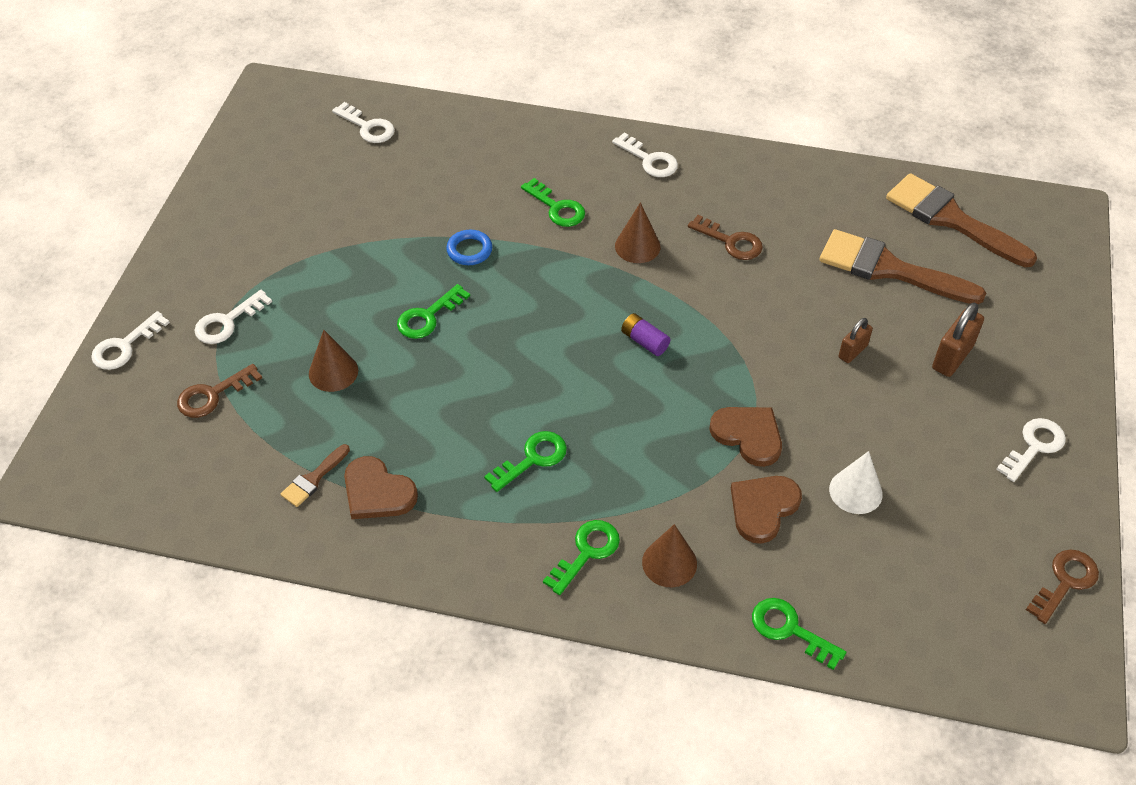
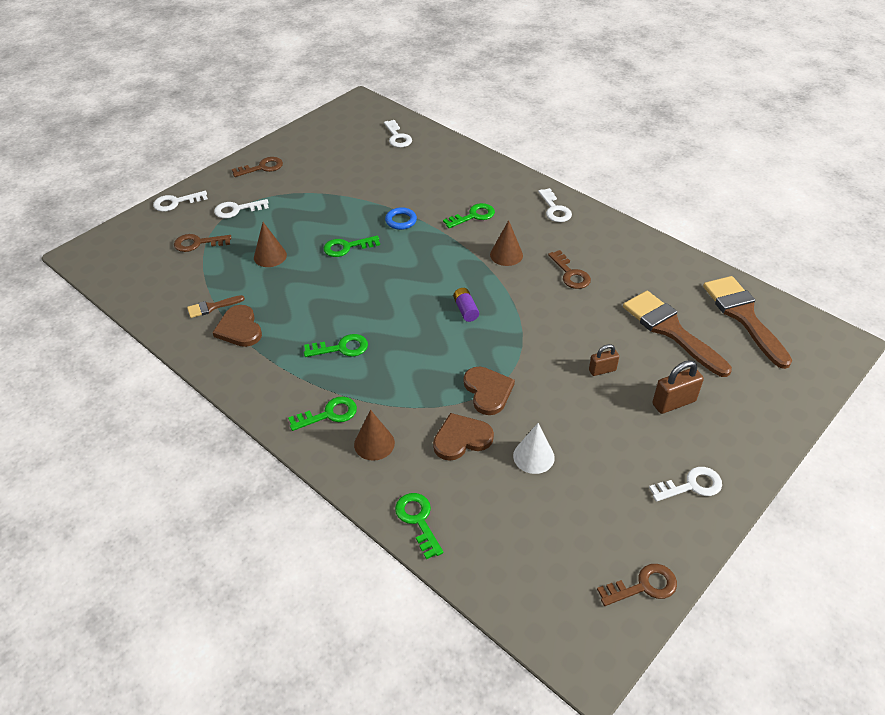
camera: 30 degrees right, 5 degrees down
(210, 243) = (262, 167): none -> brown key
(557, 207) = (473, 216): green key -> green key turned 105 degrees counterclockwise

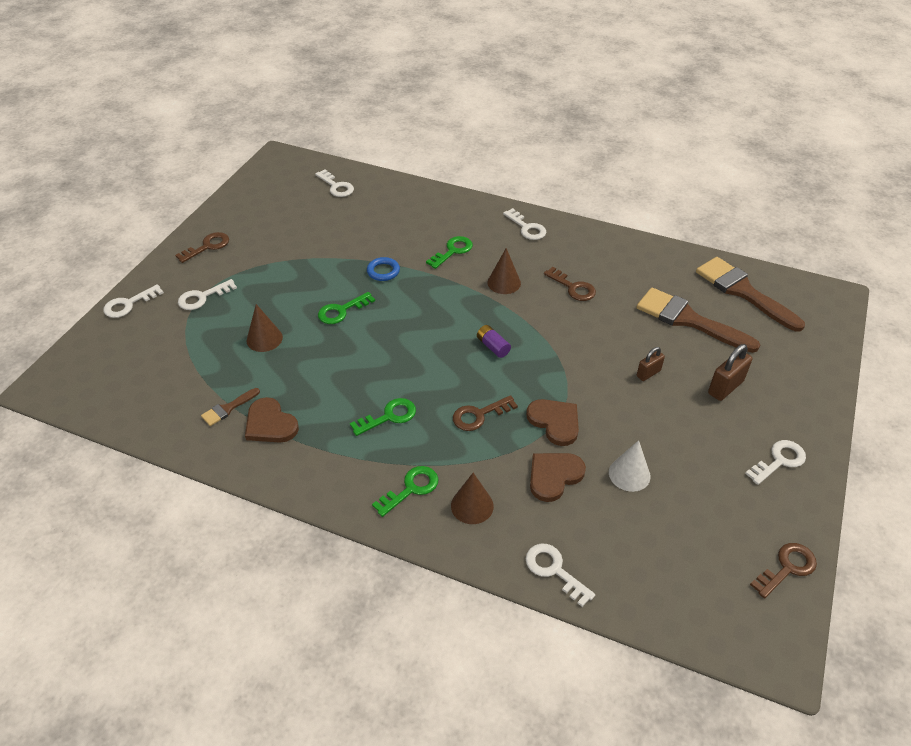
camera: 20 degrees left, 0 degrees up
(198, 243) = (177, 343): brown key -> brown key (479, 415)
(418, 520) = (554, 570): green key -> white key

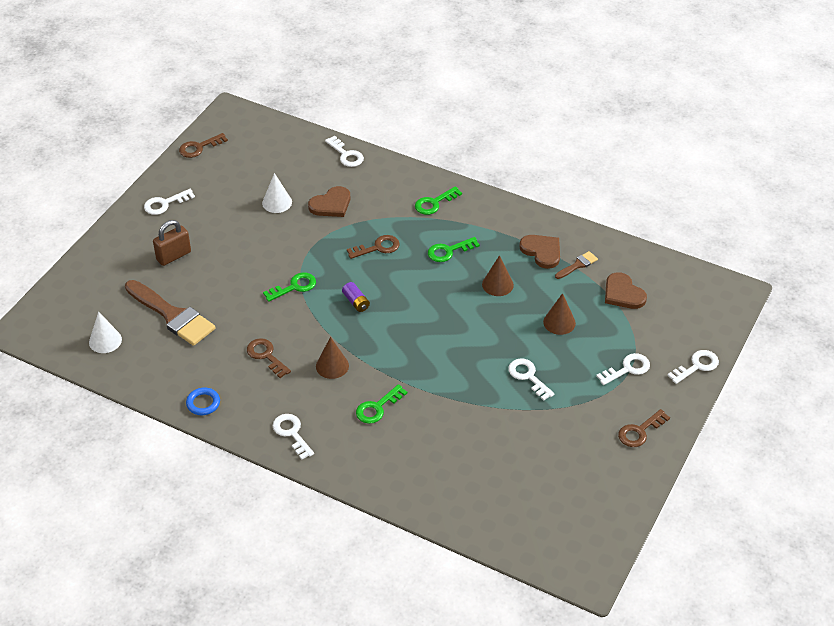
camera: 175 degrees left, 0 degrees up
(336, 186) = (506, 514): white key -> white key (528, 377)
(341, 311) = (491, 345): green key -> green key (294, 287)
(383, 271) = (451, 387): blue ring -> blue ring (203, 403)
(472, 505) = (393, 191): brown cone -> brown cone (497, 284)
(555, 422) = (320, 239): brown heart -> brown heart (623, 293)
(648, 373) = (231, 271): brown padlock -> none
(743, 291) = (105, 340): brown brush -> white cone

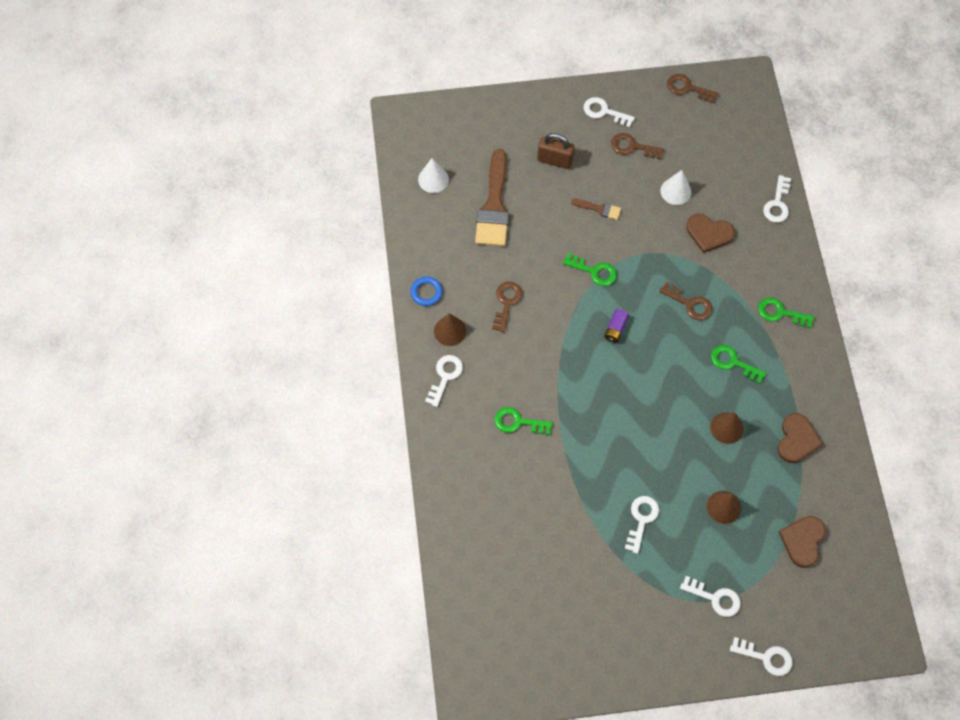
camera: 55 degrees right, 20 degrees up
(332, 366) = (534, 358): brown cone -> brown cone (450, 331)
(578, 265) = (806, 480): brown brush -> brown brush (599, 209)
(640, 431) = (651, 650): brown key -> brown key (632, 147)

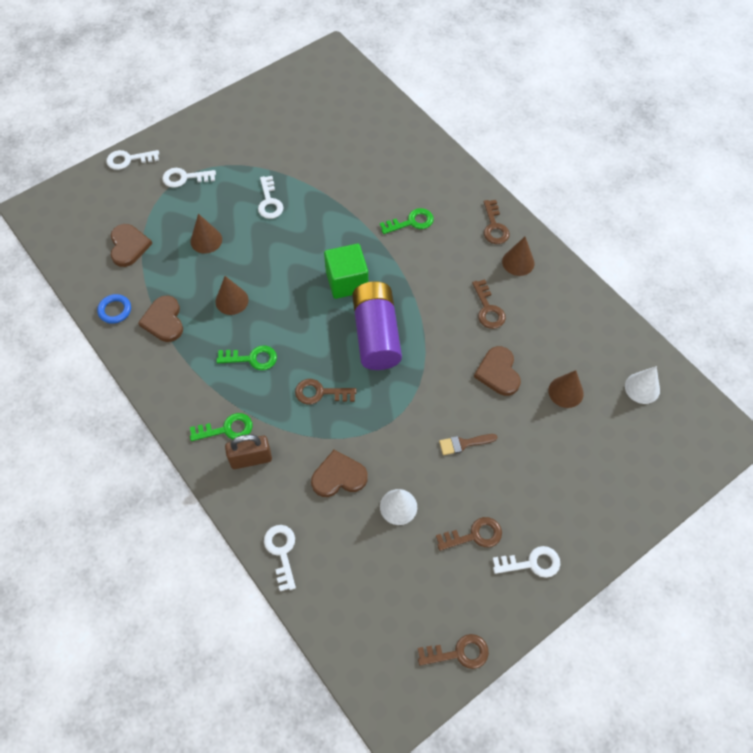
camera: 150 degrees right, 5 degrees down
(426, 292) = (562, 283): blue ring -> blue ring (115, 310)
(445, 376) = (494, 226): white key -> brown key
(494, 206) = (565, 392): brown brush -> brown cone
(535, 247) = (498, 372): none -> brown heart
(554, 160) = (543, 473): brown padlock -> brown padlock (251, 459)
(594, 271) = (429, 377): green key -> none
(613, 392) = (347, 281): none -> green cube
(615, 329) = (376, 335): purple battery -> purple battery, size x2.48

